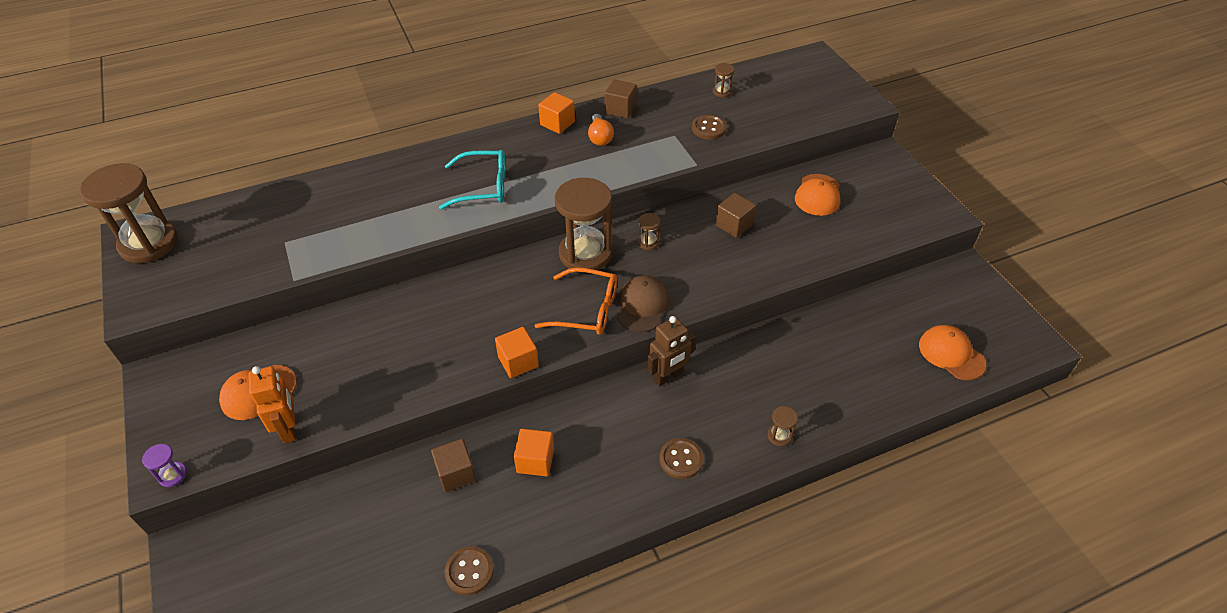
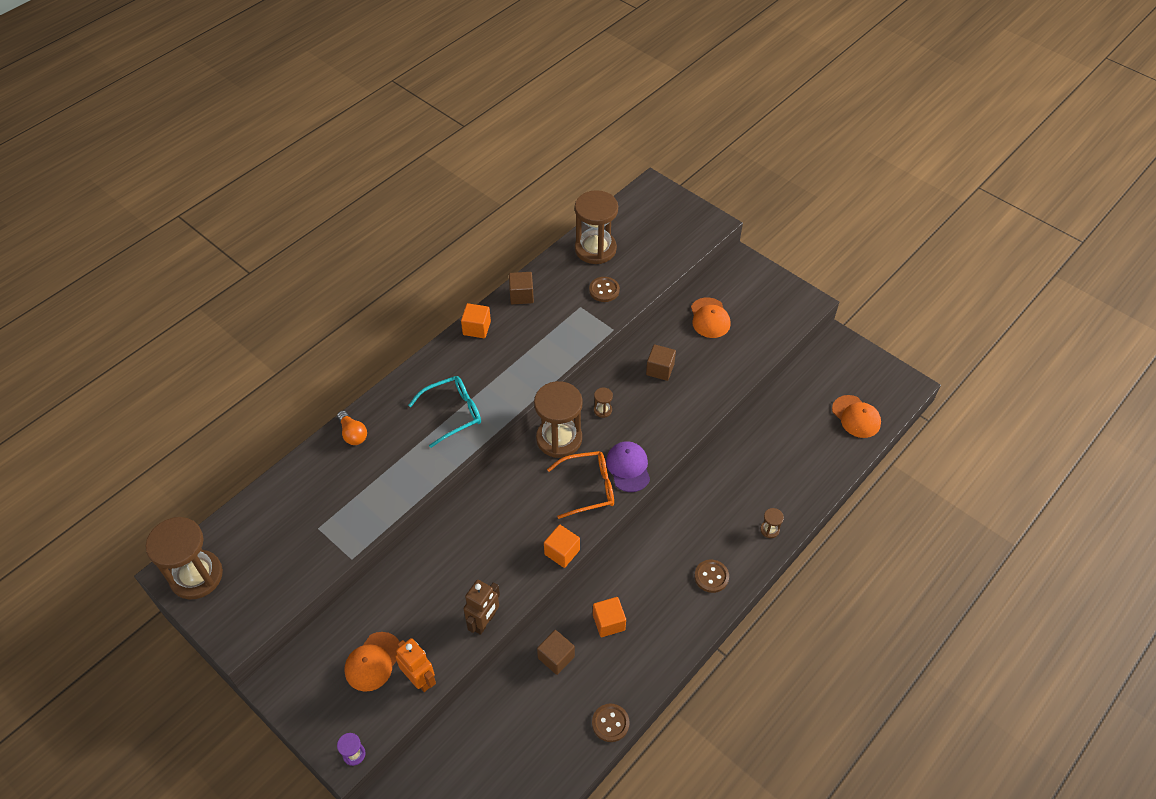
camera: 25 degrees left, 5 degrees up
(600, 137) = (520, 330): orange light bulb -> orange light bulb (353, 434)
(642, 305) = (628, 467): brown cap -> purple cap
(668, 376) = (668, 515): brown robot -> brown robot (484, 622)
(722, 92) = (595, 249): brown hourglass -> brown hourglass, size x2.46
(951, 354) = (856, 417): orange cap -> orange cap turned 150 degrees counterclockwise

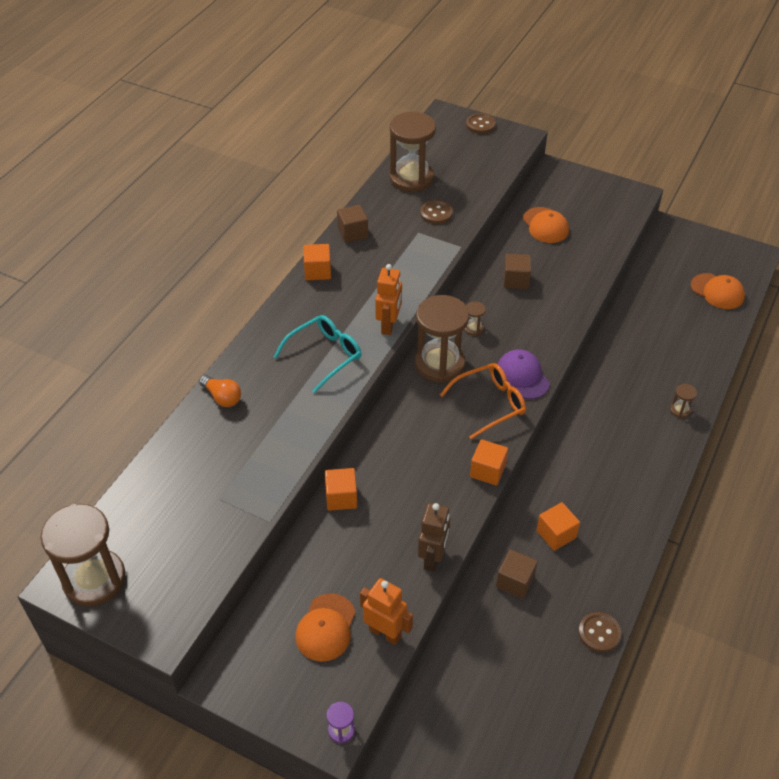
camera: 15 degrees left, 5 degrees down
(428, 547) = (341, 497): none -> orange cube
(519, 395) = (389, 325): none -> orange robot
(711, 577) = (641, 466): brown button -> brown button (480, 125)

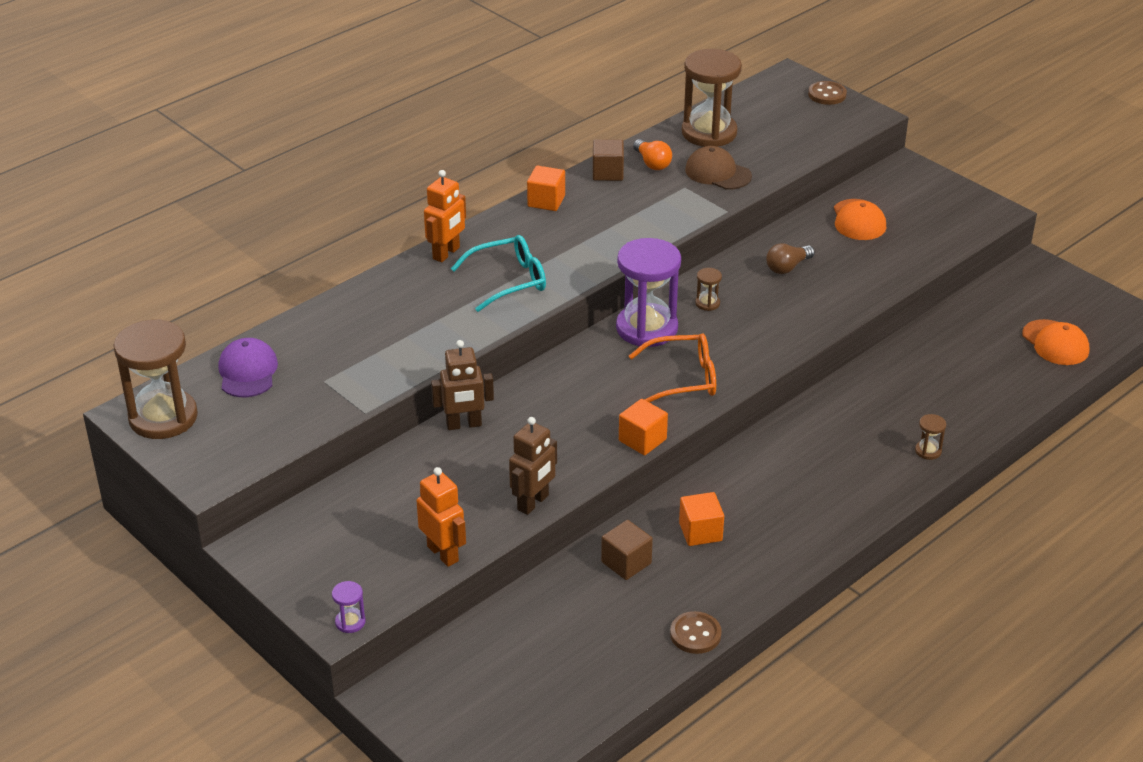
camera: 20 degrees right, 10 degrees down
(222, 397) = (376, 294): orange light bulb -> orange light bulb (652, 163)
(326, 627) = (383, 533): orange cap -> none
(341, 497) = (464, 425): orange cube -> brown robot
(389, 325) = (597, 268): orange robot -> orange robot (446, 253)
(436, 213) = (717, 173): brown button -> brown cap
(439, 364) = (647, 328): brown hourglass -> purple hourglass
(516, 280) = (787, 267): brown cube -> brown light bulb
(522, 376) = (738, 362): purple cap -> purple cap (247, 372)

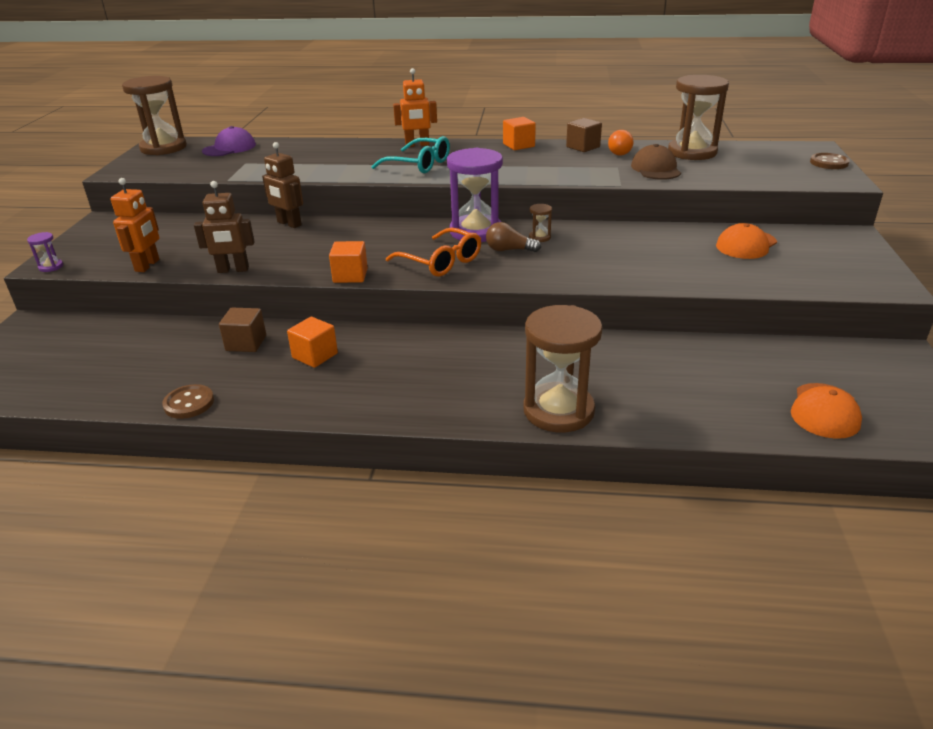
camera: 50 degrees right, 5 degrees down
(787, 267) = (635, 244): brown light bulb -> brown light bulb (509, 250)
(928, 451) = (558, 411): brown hourglass -> brown hourglass, size x2.46

